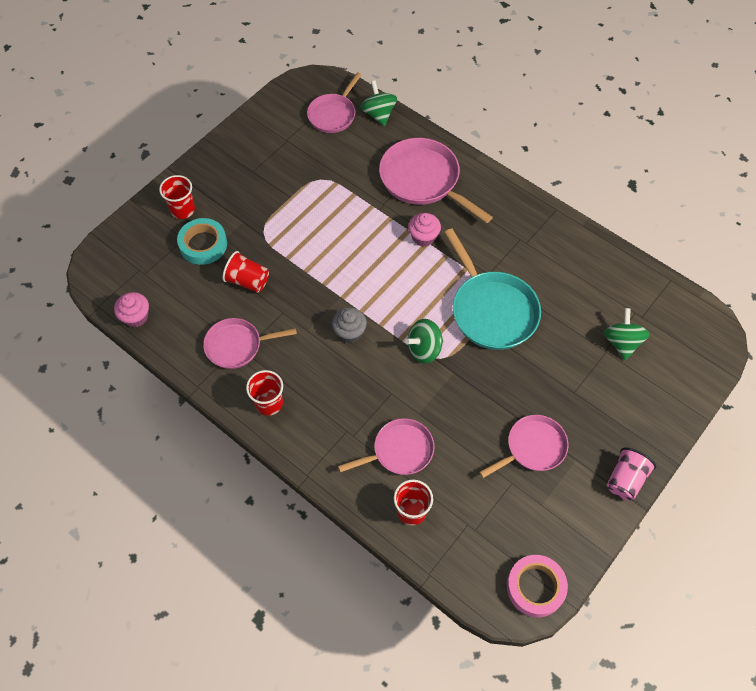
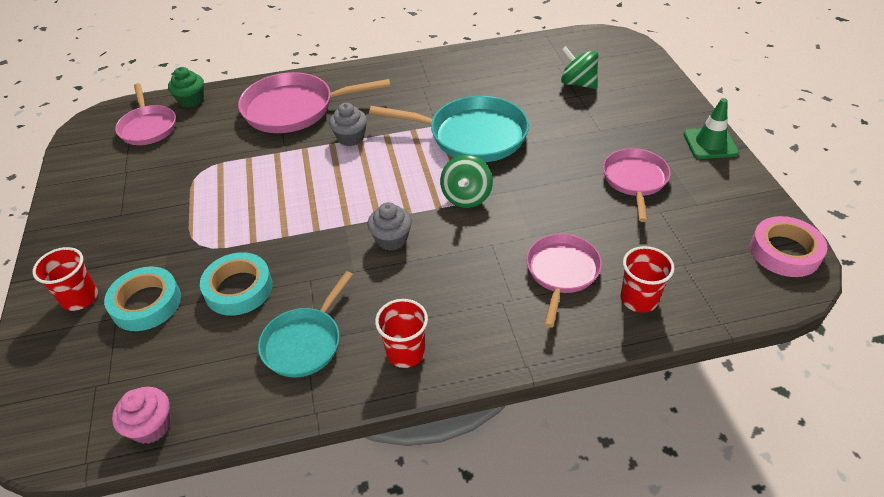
camera: 50 degrees left, 15 degrees down
(237, 346) = (305, 342): pink pan -> turquoise pan
(248, 281) = (238, 288): red cup -> turquoise tape
(378, 114) = (191, 100): green spinning top -> green cupcake
(423, 237) = (350, 138): pink cupcake -> grey cupcake
(625, 480) = (710, 143): pink cup -> green traffic cone

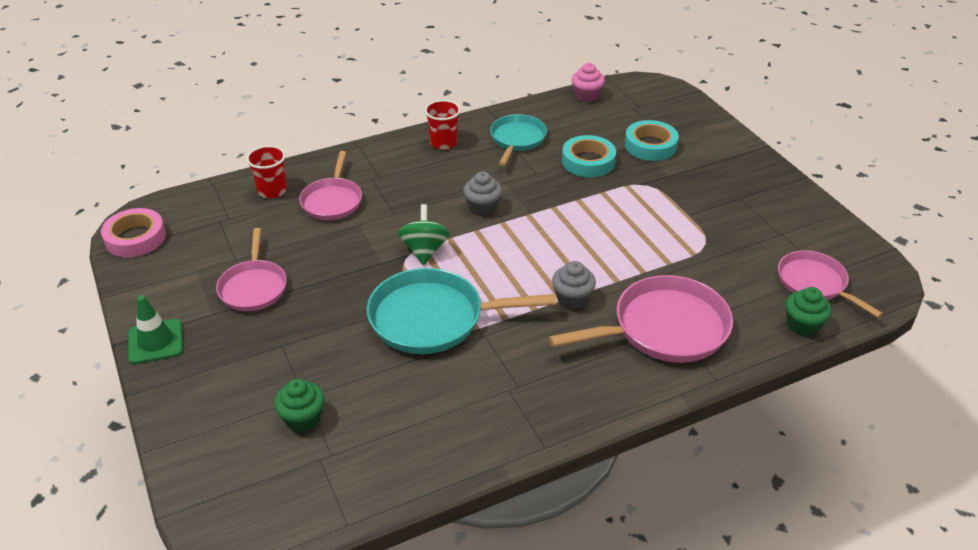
camera: 165 degrees right, 5 degrees down
(80, 298) = (703, 143): red cup -> none
(578, 83) = (303, 418): green spinning top -> green cupcake

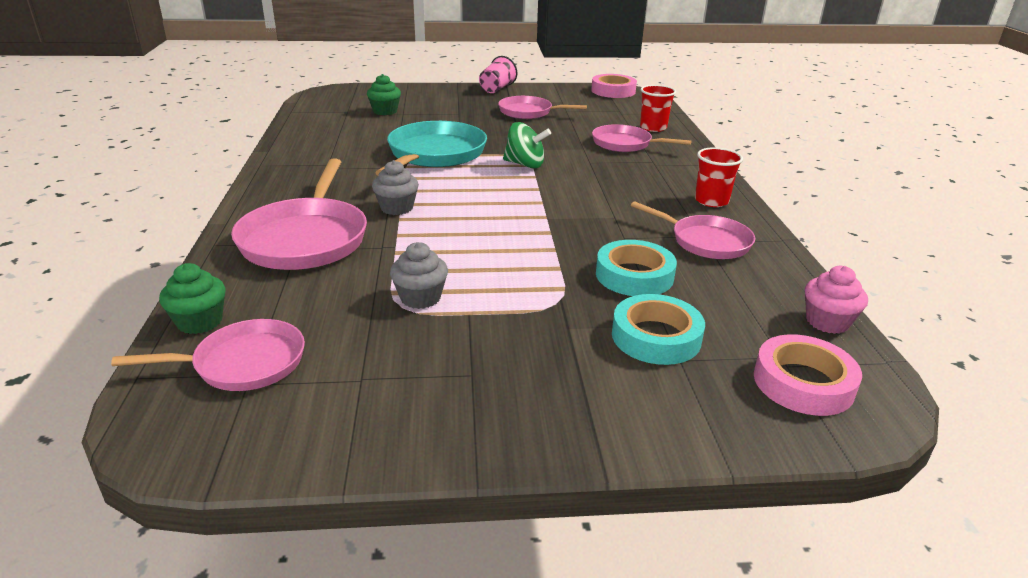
camera: 110 degrees right, 10 degrees down
(155, 342) = (497, 89): green traffic cone -> pink cup
(482, 207) = (574, 198): grey cupcake -> grey cupcake (420, 298)
(517, 139) = (706, 241): turquoise pan -> pink pan
(651, 102) = (803, 383): none -> pink tape

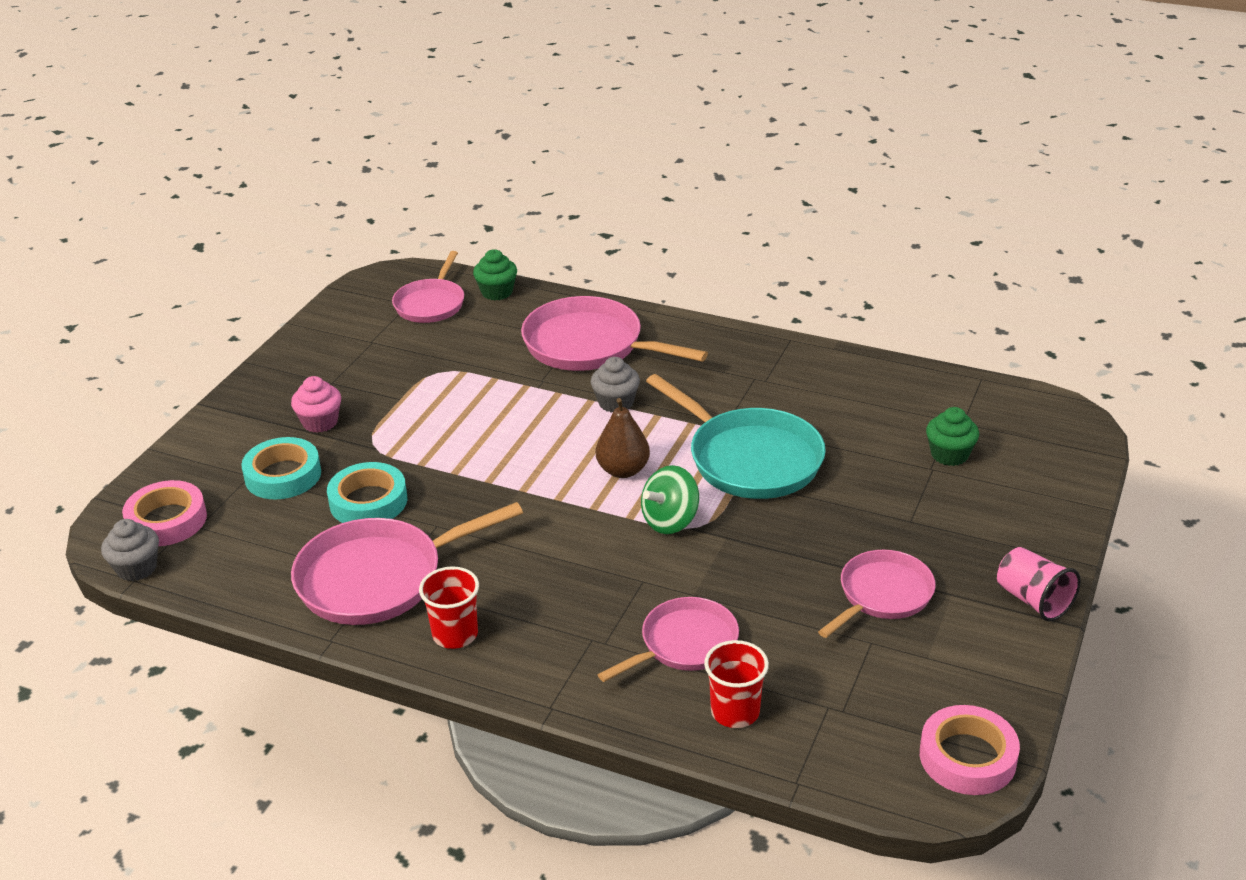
camera: 120 degrees right, 5 degrees up
(420, 298) = (442, 382): grey cupcake -> grey cupcake (136, 568)
(485, 188) = (623, 470): none -> brown pear
(706, 241) = (378, 578): pink pan -> pink pan, size x1.59
(827, 322) = (200, 579): pink cupcake -> pink cupcake (320, 422)

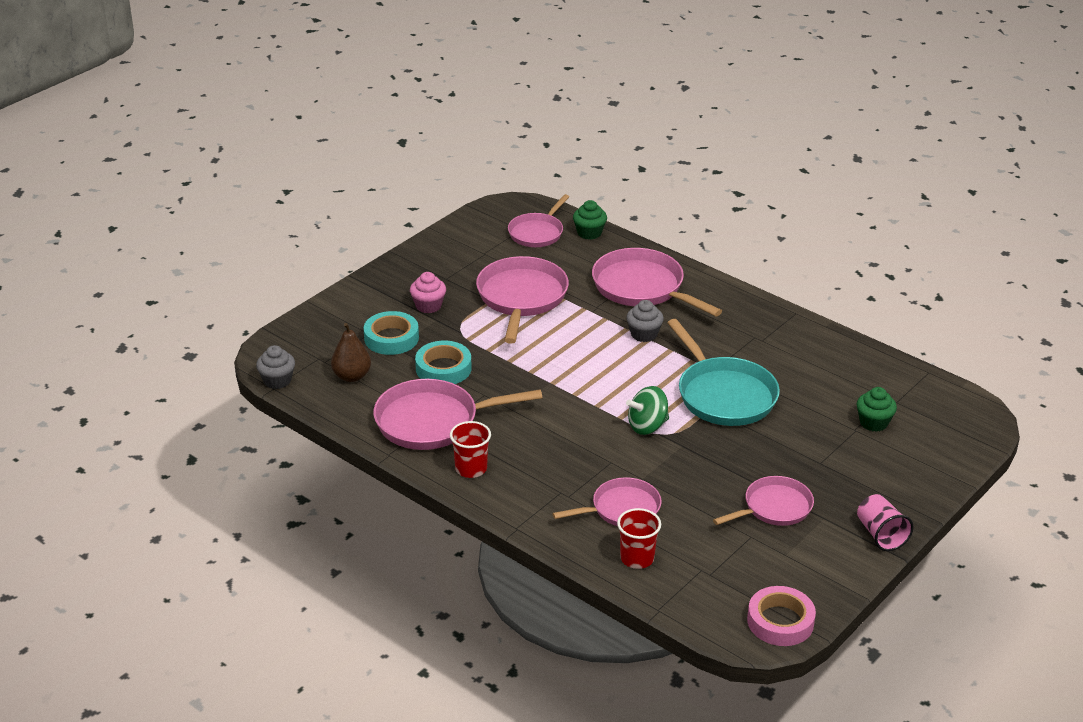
camera: 15 degrees right, 0 degrees up
(167, 520) = (305, 353): pink tape -> none
(440, 388) = (521, 298): none -> pink pan
(623, 470) = (628, 384): brown pear -> brown pear (352, 376)

